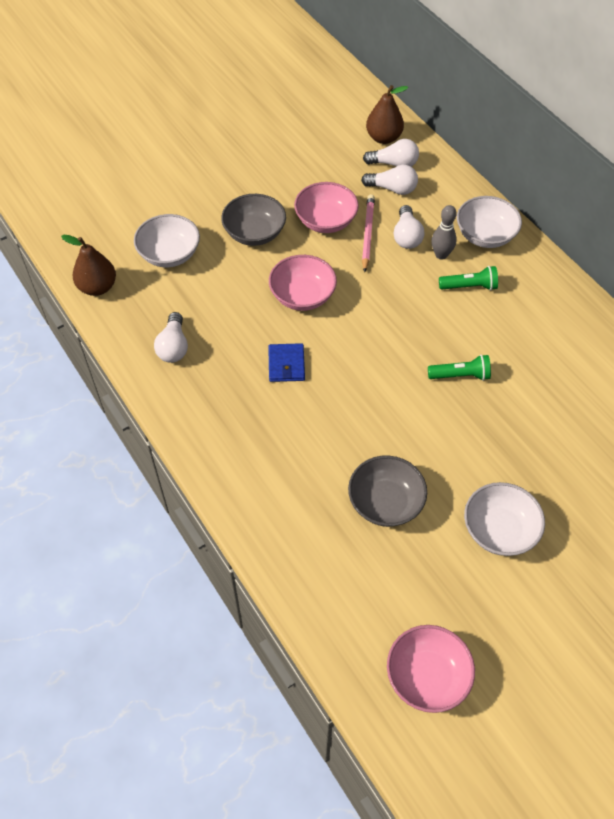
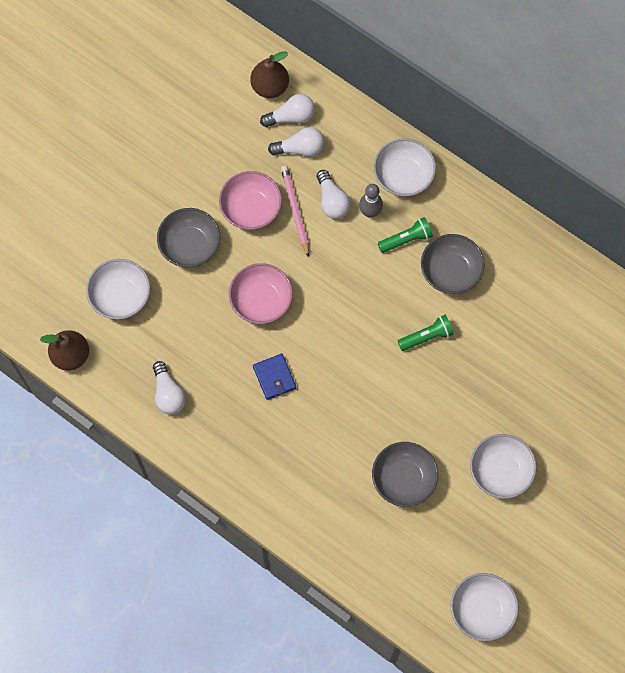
camera: 20 degrees left, 15 degrees up
(427, 676) = (482, 610): pink bowl -> white bowl
(506, 326) = (450, 271): none -> grey bowl

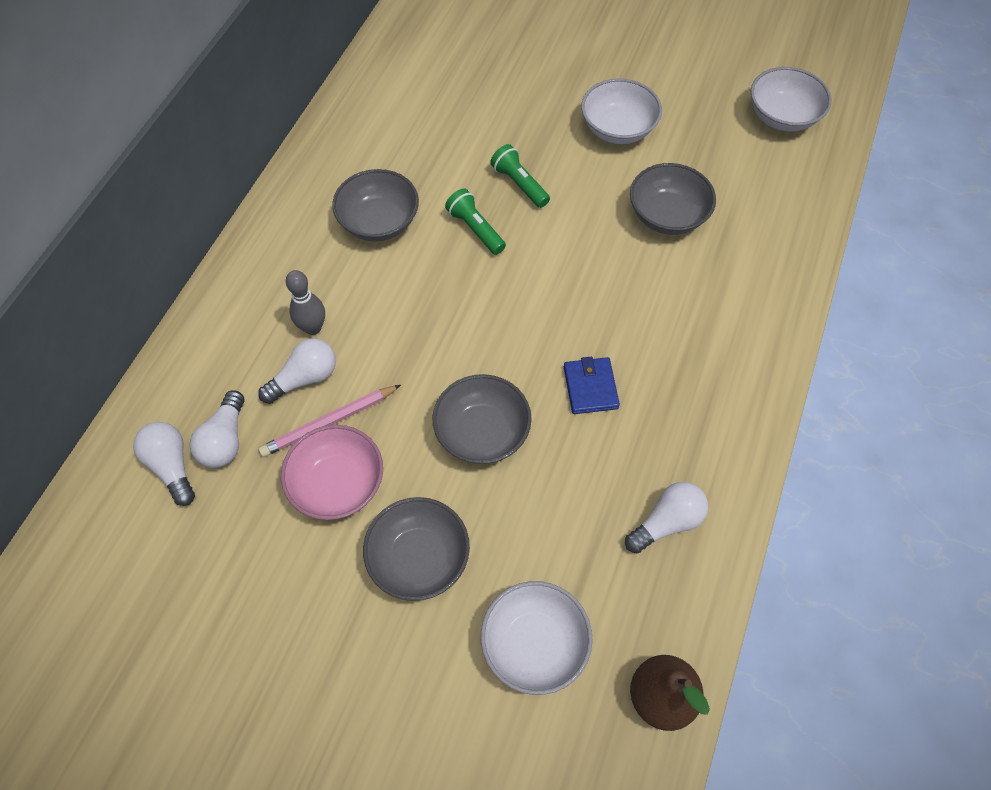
camera: 105 degrees left, 10 degrees down
(261, 300) = (482, 432): pink bowl -> grey bowl
(270, 86) = (120, 510): brown pear -> none
(274, 377) = (590, 387): blue wallet -> blue wallet turned 60 degrees counterclockwise
(300, 148) = (225, 440): white light bulb -> white light bulb turned 150 degrees counterclockwise
(403, 176) = (250, 300): white bowl -> none
(406, 239) = (345, 278): green flashlight -> green flashlight (519, 184)

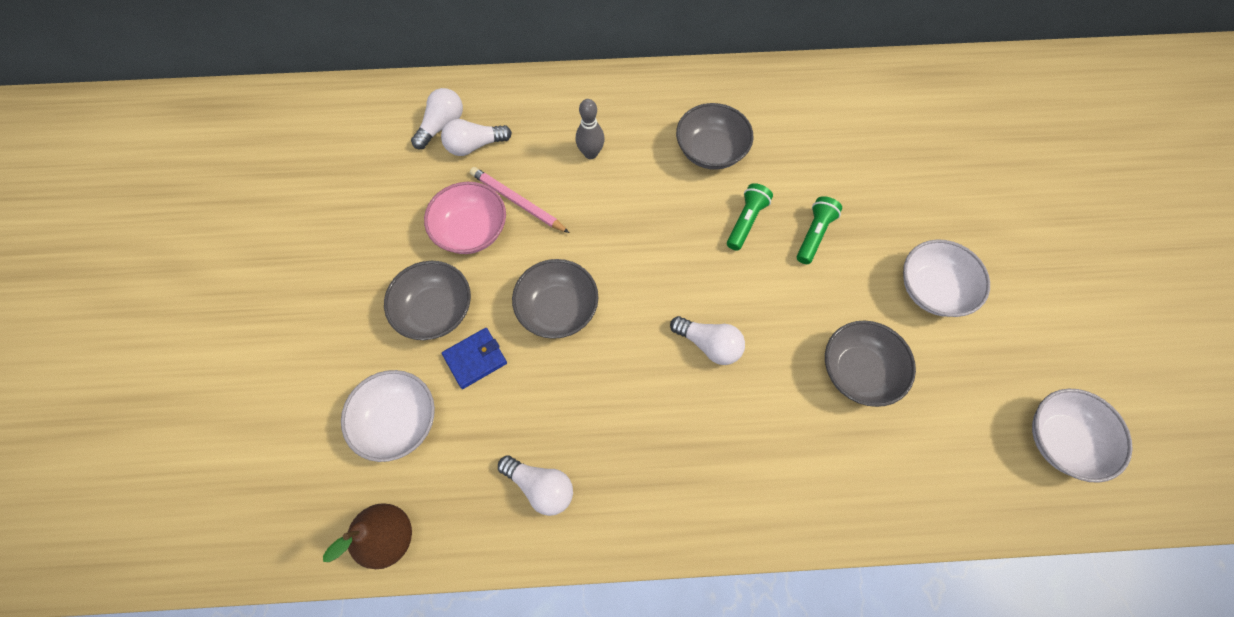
camera: 65 degrees right, 5 degrees up
(305, 378) = (546, 169): white light bulb -> white light bulb (709, 344)
(590, 387) = (639, 375): blue wallet -> blue wallet (475, 359)

